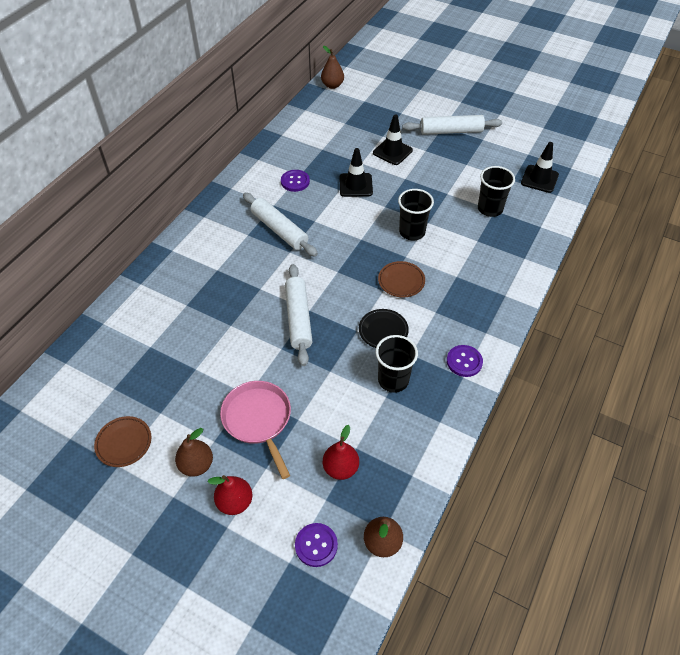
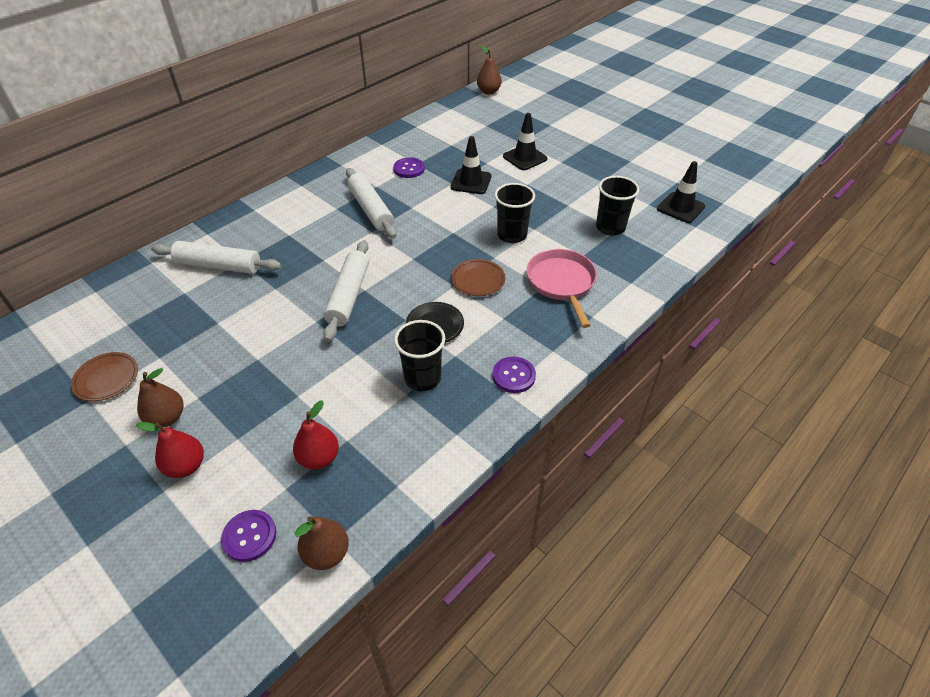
camera: 15 degrees right, 5 degrees down
(258, 420) = (255, 387): pink pan -> pink pan (561, 283)
(451, 131) = (597, 149): white rolling pin -> white rolling pin (218, 265)

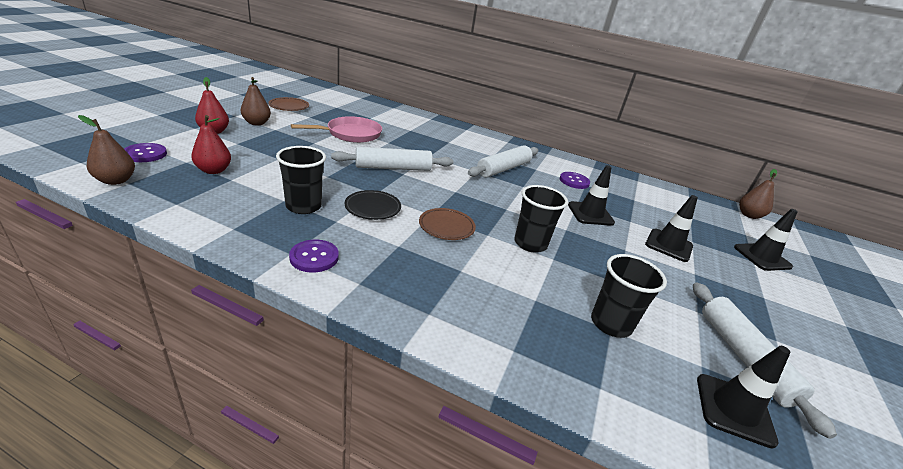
camera: 65 degrees right, 15 degrees down
(218, 265) = (401, 124): white rolling pin -> white rolling pin (743, 357)
(546, 118) = (762, 257): none -> black traffic cone
(561, 283) = (475, 284): pink pan -> pink pan (351, 134)

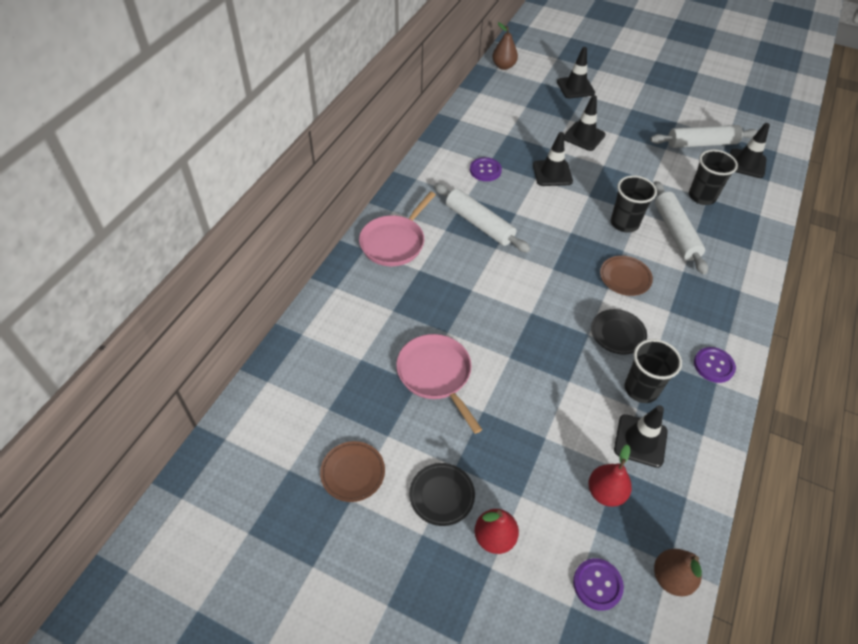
camera: 85 degrees left, 20 degrees up
(249, 194) = (640, 441): none -> black traffic cone
(256, 123) = (441, 495): brown pear -> black plate
(393, 168) = (521, 322): white rolling pin -> white rolling pin (675, 232)
(475, 138) = (394, 242): none -> pink pan

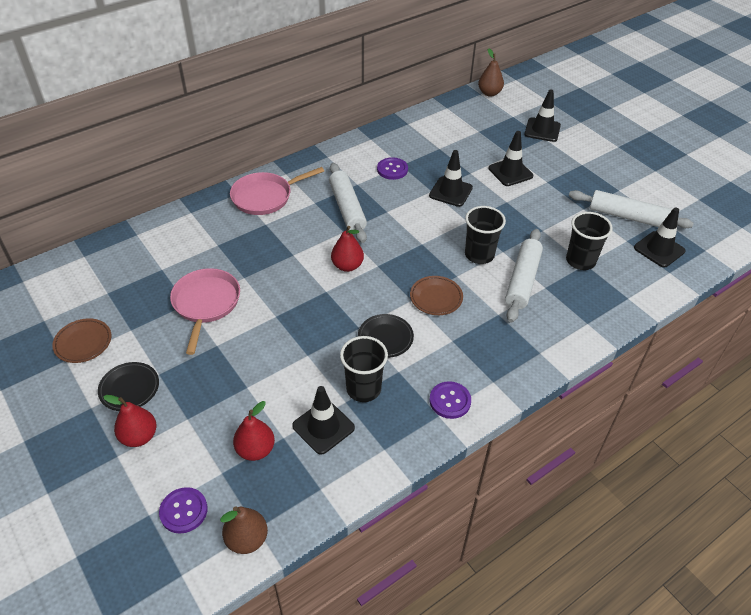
camera: 30 degrees right, 5 degrees down
(528, 280) = (347, 266): none -> red pear

